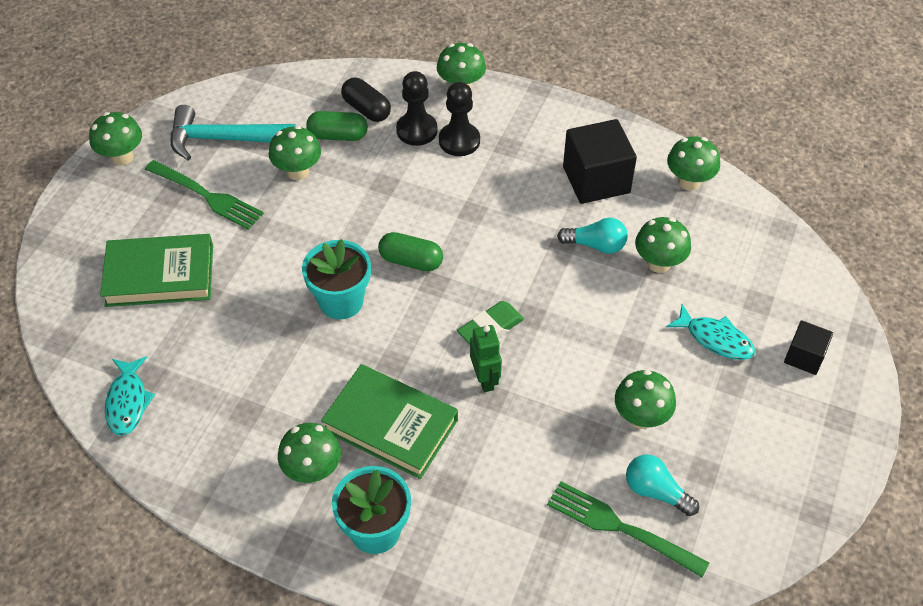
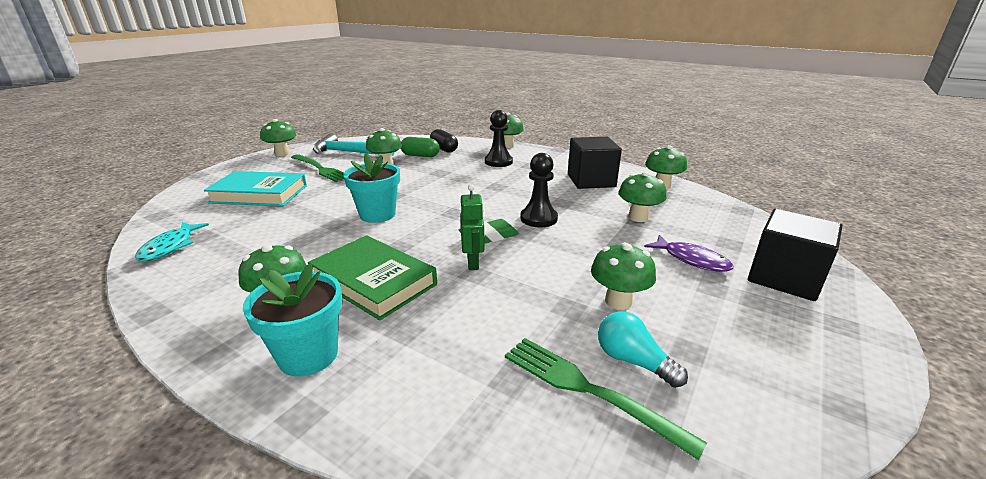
camera: 10 degrees right, 25 degrees down
(160, 275) = (259, 194): green book -> turquoise book
(411, 261) = (441, 202): green capsule -> none
(417, 130) = (472, 157): black pawn -> black pawn (538, 218)
(596, 245) = (586, 206): turquoise light bulb -> none
(715, 339) = (692, 259): turquoise fish -> purple fish
(804, 357) = (784, 278): black cube -> black cube, size x1.80

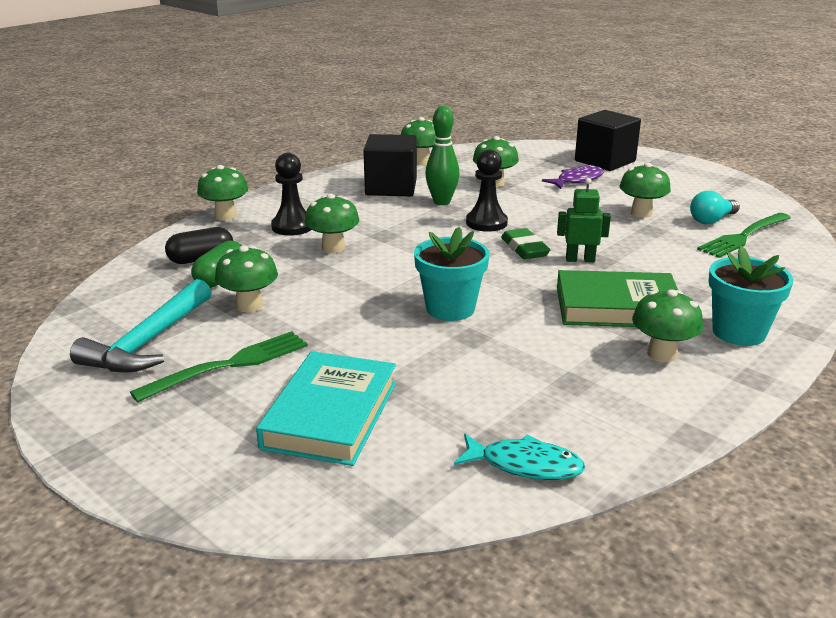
camera: 80 degrees left, 0 degrees up
(282, 154) = (91, 420): green mushroom -> green mushroom (333, 248)
(373, 281) = (617, 307): green book -> green book turned 45 degrees clockwise
(574, 199) = (442, 202): none -> green bowling pin

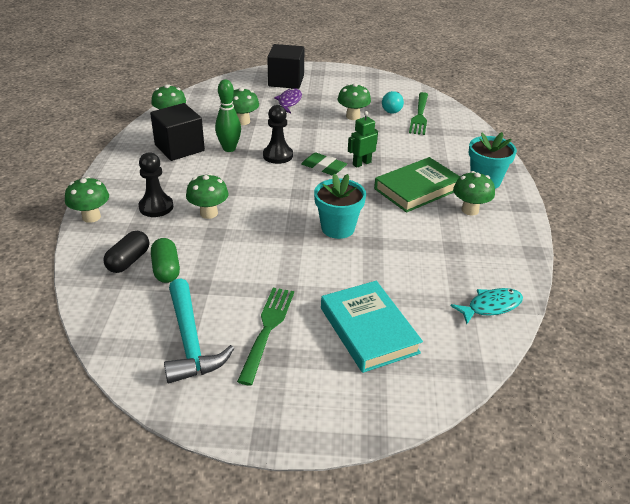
camera: 40 degrees left, 10 degrees up
(249, 306) = (217, 282): green mushroom -> none

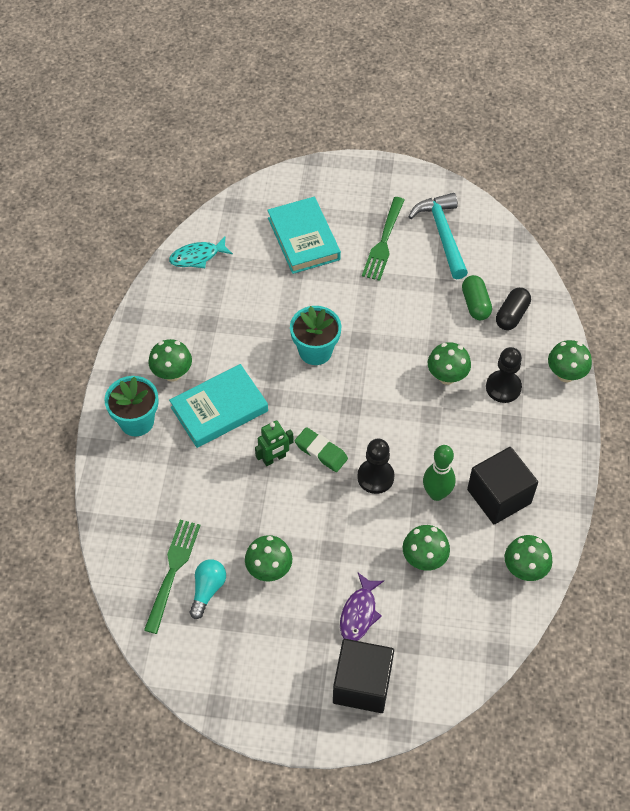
camera: 175 degrees left, 20 degrees up
(417, 189) = (219, 409): green book -> turquoise book

